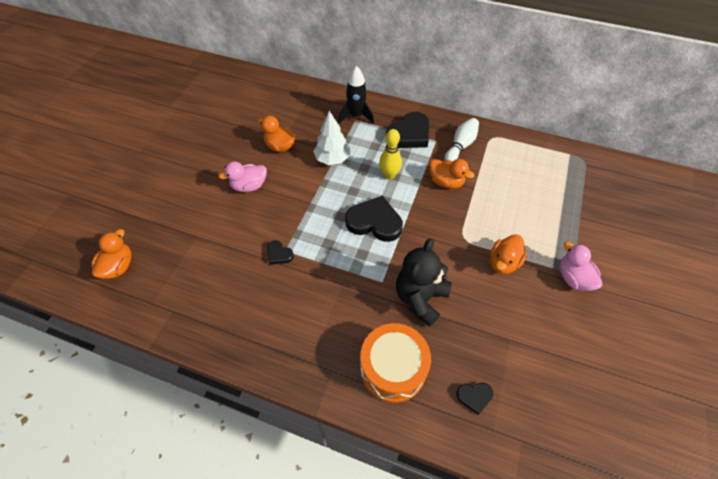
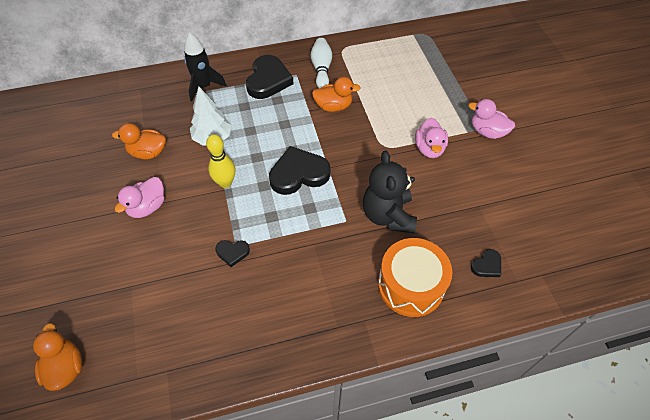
camera: 35 degrees left, 0 degrees up
(389, 175) = (279, 126): yellow bowling pin -> yellow bowling pin (225, 183)
(503, 262) = (429, 149): orange duck -> pink duck

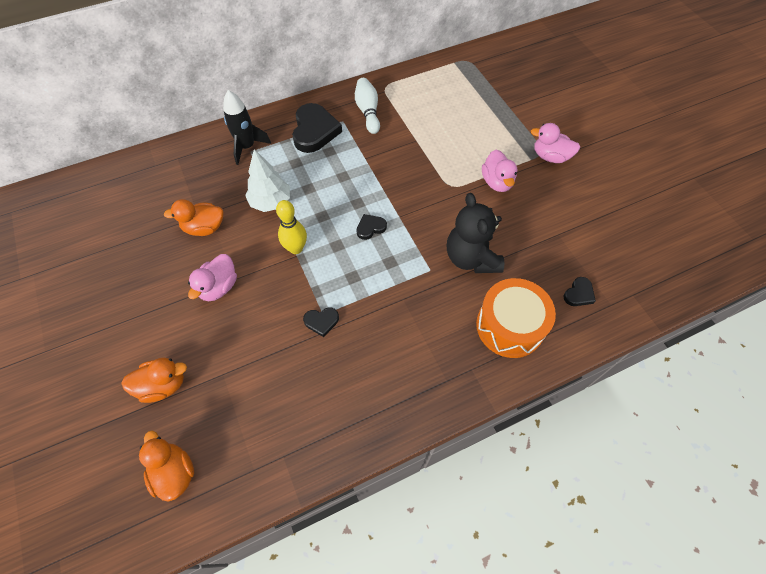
camera: 10 degrees left, 5 degrees up
(298, 174) = (370, 228): black heart -> black heart, size x0.49
(333, 106) = (389, 150): orange duck -> orange duck (163, 385)

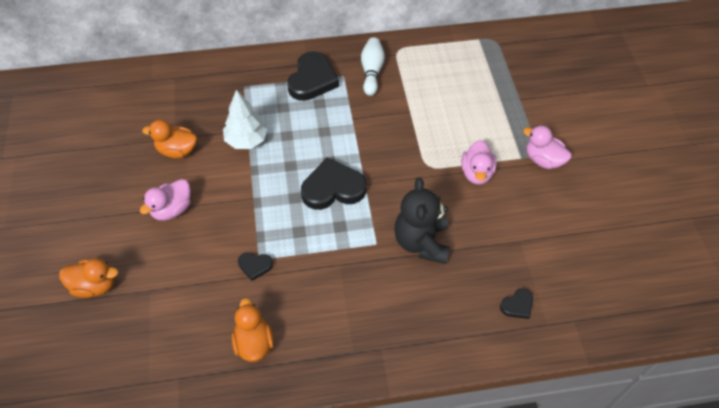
camera: 15 degrees right, 5 degrees down
(174, 472) = (80, 365): orange duck -> orange duck (254, 343)
(247, 147) = (242, 81): black rocket -> none
(296, 248) = (255, 191): yellow bowling pin -> none
(370, 228) = (333, 188): black heart -> black heart, size x2.03
(510, 326) = (434, 318): orange drum -> none

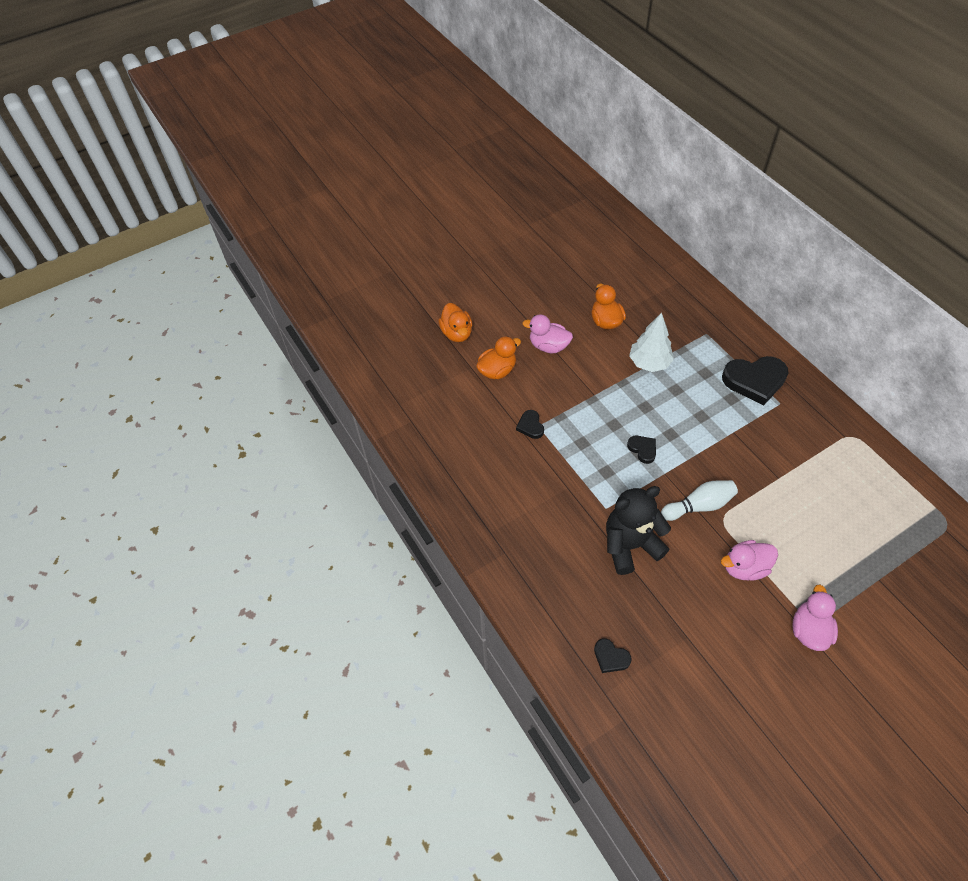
camera: 70 degrees right, 0 degrees up
(254, 343) = (463, 456): orange duck -> orange duck (497, 370)
(333, 188) = (642, 449): black heart -> black heart, size x0.49
(372, 72) = (804, 425): white bowling pin -> white bowling pin (699, 506)

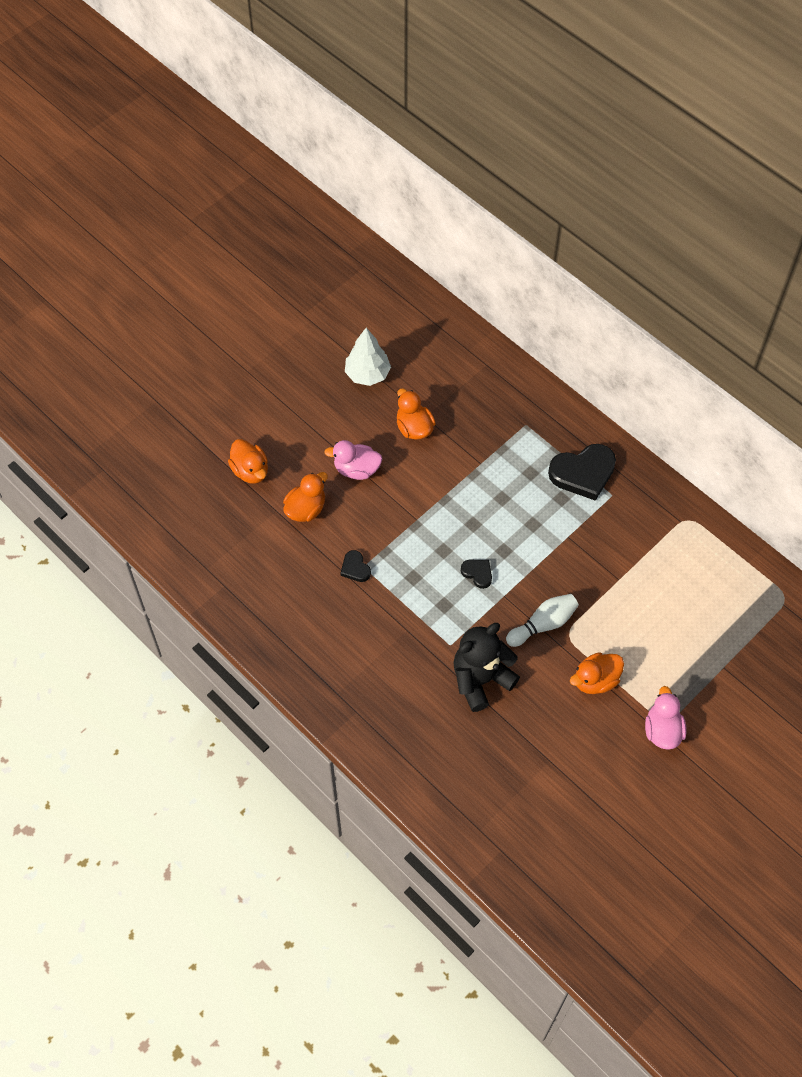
camera: 15 degrees left, 5 degrees up
(611, 657) = (479, 795): black heart -> none
(649, 363) = (469, 471): white tree -> white tree (367, 374)
(744, 567) = (595, 680): pink duck -> orange duck

